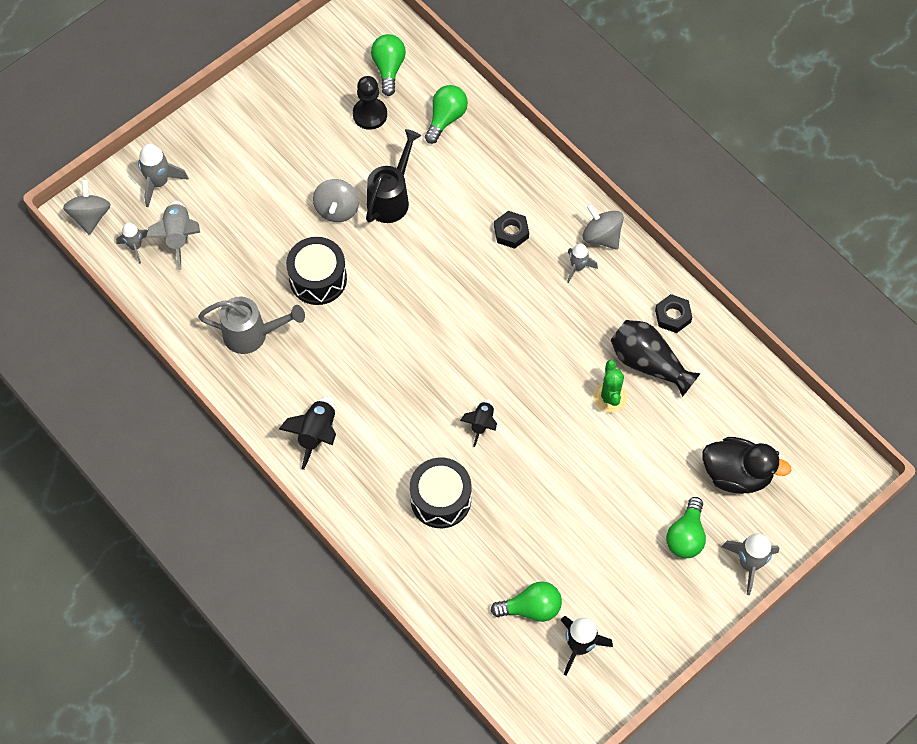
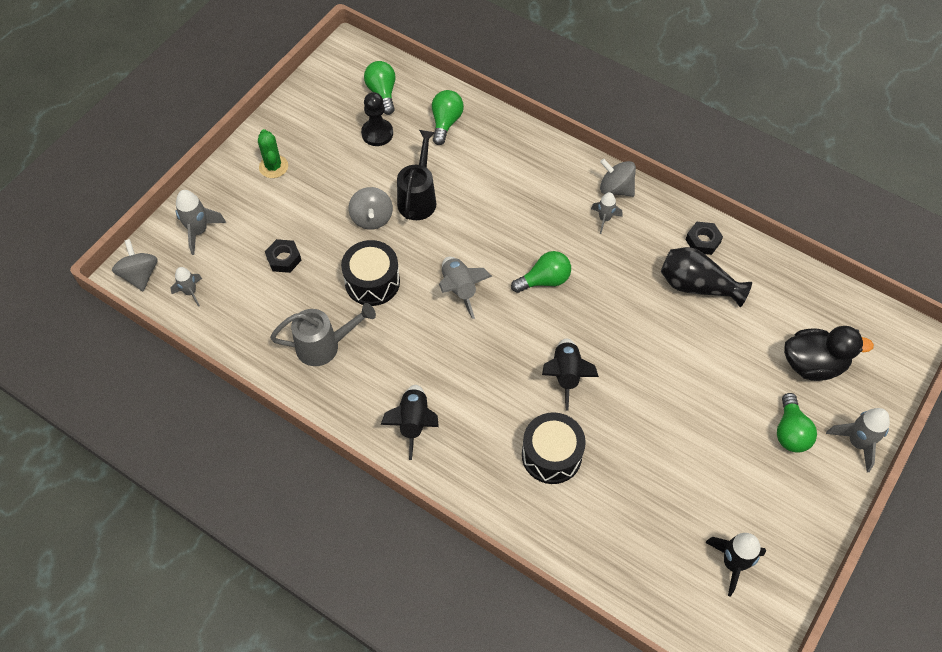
camera: 15 degrees left, 5 degrees down
(178, 237) = (230, 274): grey rocket -> grey rocket (459, 289)
(481, 423) = (566, 375): black rocket -> black rocket, size x1.53
(511, 232) = (535, 203): black nut -> black nut (284, 259)
(531, 608) = (673, 538): green light bulb -> green light bulb (544, 280)
(610, 397) = (674, 324): green cactus -> green cactus (273, 167)

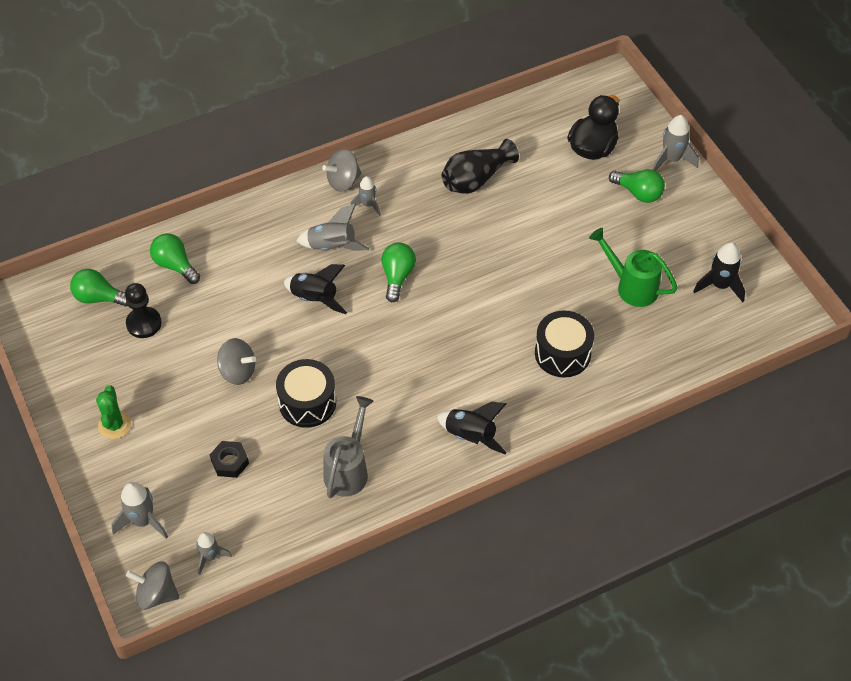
camera: 60 degrees left, 5 degrees down
(273, 167) = (114, 425): green cactus -> green cactus turned 75 degrees clockwise
(418, 198) = (243, 326): black watering can -> none
(459, 289) = (363, 341): grey rocket -> grey rocket (332, 247)
(566, 375) = (497, 307): black rocket -> black rocket (315, 299)
(671, 479) = (631, 286): none -> green watering can
(703, 241) = (437, 153): black nut -> none

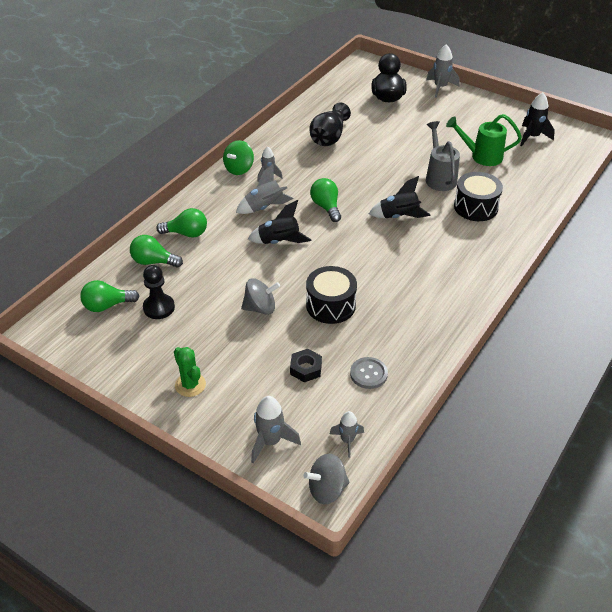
camera: 30 degrees left, 10 degrees down
(283, 498) = (368, 374): none -> grey button
(343, 181) = (239, 169): grey spinning top -> green spinning top
(348, 470) = (399, 334): grey watering can -> grey watering can (439, 177)
(471, 436) = (463, 277): black rocket -> black rocket (399, 216)
(638, 193) = (437, 109): green light bulb -> green light bulb (186, 233)

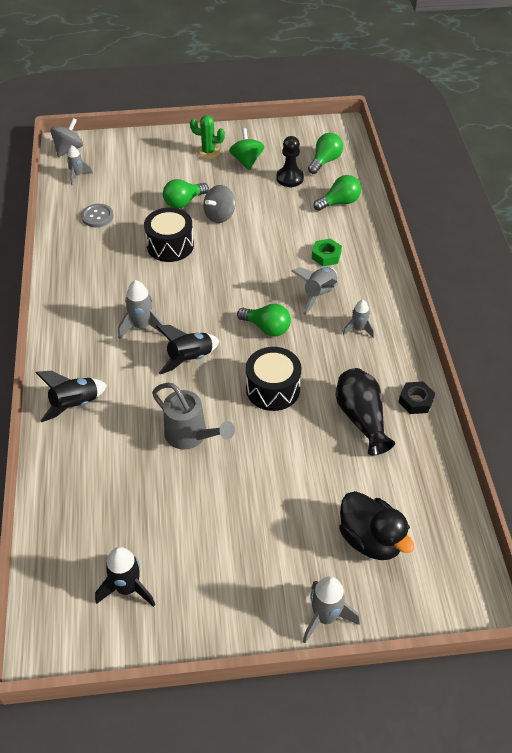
camera: 140 degrees right, 5 degrees up
(186, 233) = (348, 235): green light bulb -> green light bulb (183, 202)
(223, 229) = (326, 256): none -> green nut
(239, 169) = (394, 319): green spinning top -> green spinning top (246, 161)
(270, 441) = (125, 152): grey rocket -> grey rocket (142, 326)
(279, 242) = (267, 271): black rocket -> black rocket (75, 405)
(306, 368) = (144, 197): black nut -> black nut (416, 401)
(475, 207) = (122, 418): black drum -> black drum (273, 389)
(481, 156) = (168, 503): green watering can -> none

